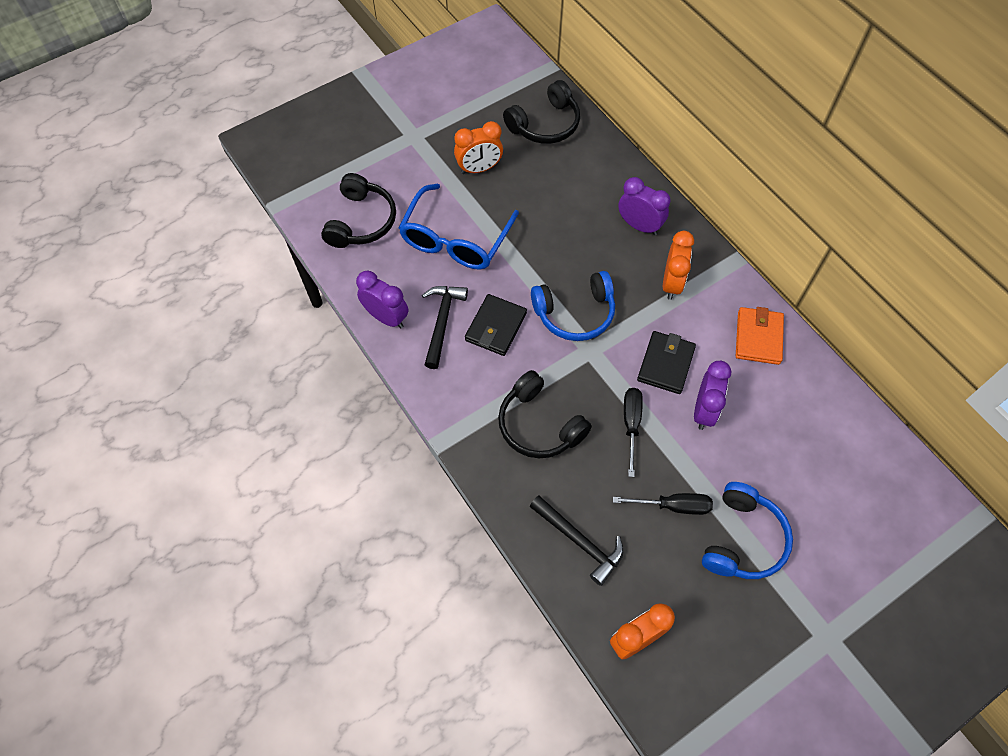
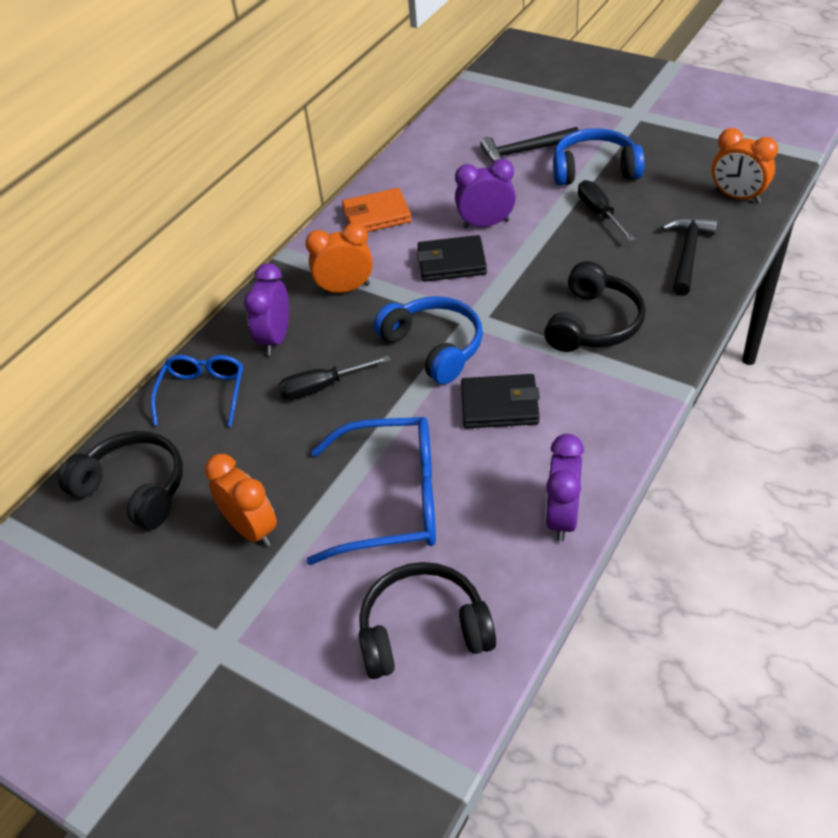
camera: 110 degrees left, 15 degrees down
(442, 322) = (528, 457): black hammer -> black hammer (525, 152)
(607, 174) = (203, 393): none -> blue glasses
(631, 425) = (539, 263): black screwdriver -> black screwdriver (322, 387)

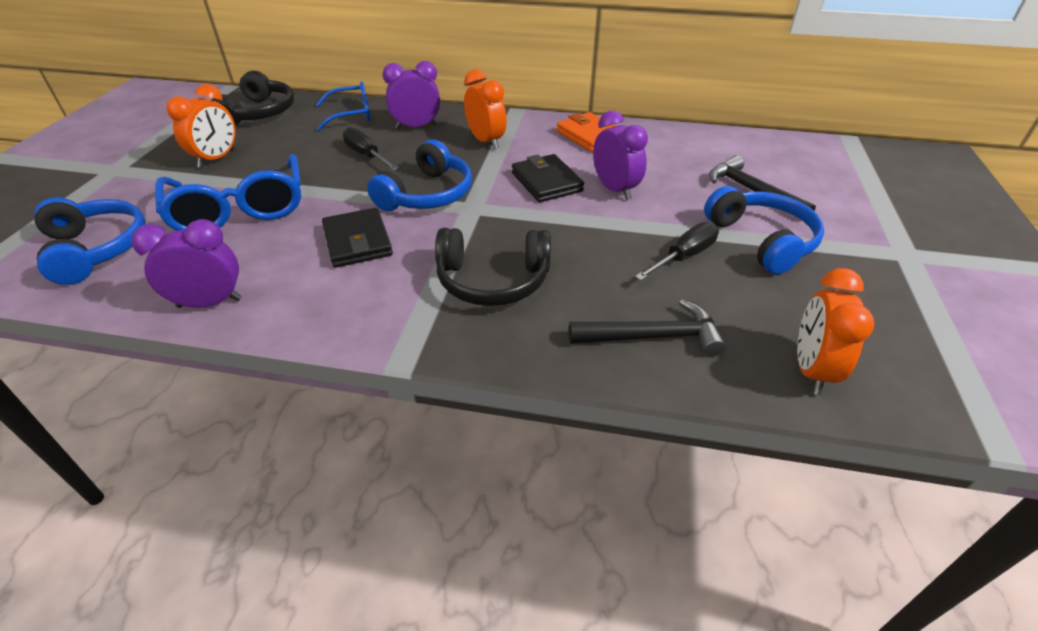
camera: 65 degrees right, 5 degrees down
(423, 631) = (96, 249): black headphones -> blue headphones

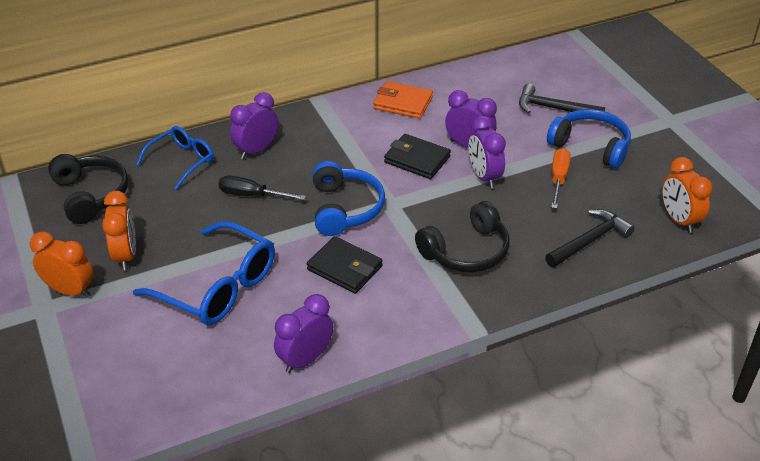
camera: 35 degrees left, 0 degrees up
(96, 249) = (154, 371): blue headphones -> none
(486, 141) = (331, 141): orange clock -> orange clock (70, 290)
(598, 221) = (484, 176): none -> purple clock
(684, 256) = (558, 179): black screwdriver -> orange screwdriver

